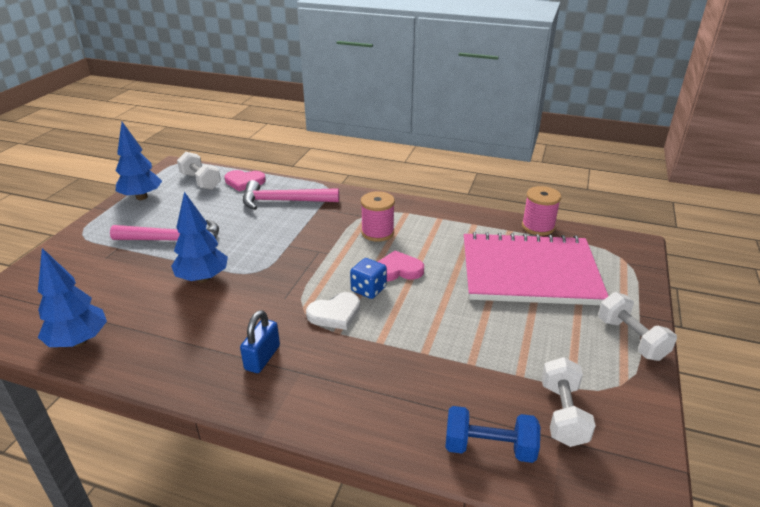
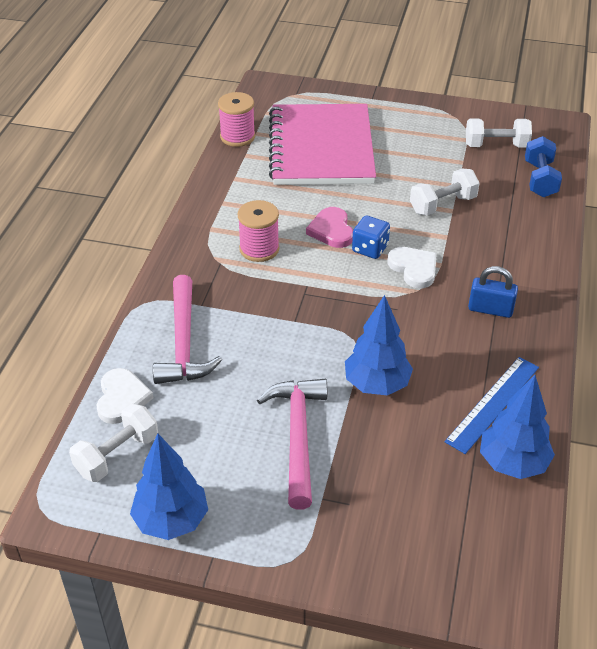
camera: 95 degrees left, 10 degrees up
(146, 340) = (493, 403): none -> blue ruler
(244, 182) = (122, 398): pink heart -> white heart
(631, 339) = (404, 106): white dumbbell -> white dumbbell (442, 205)

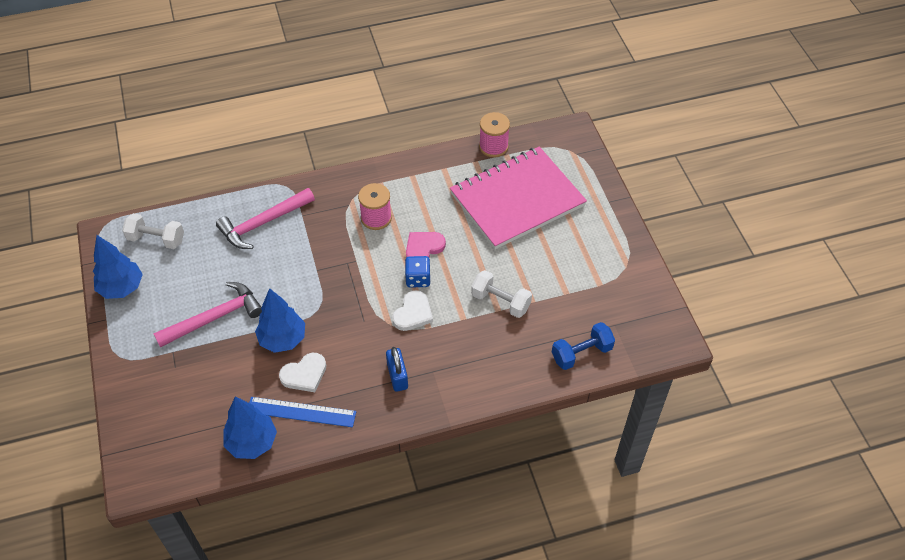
camera: 60 degrees right, 10 degrees up
(122, 398) = (200, 218): white heart -> white heart (304, 374)
(496, 145) = (606, 307): white dumbbell -> none

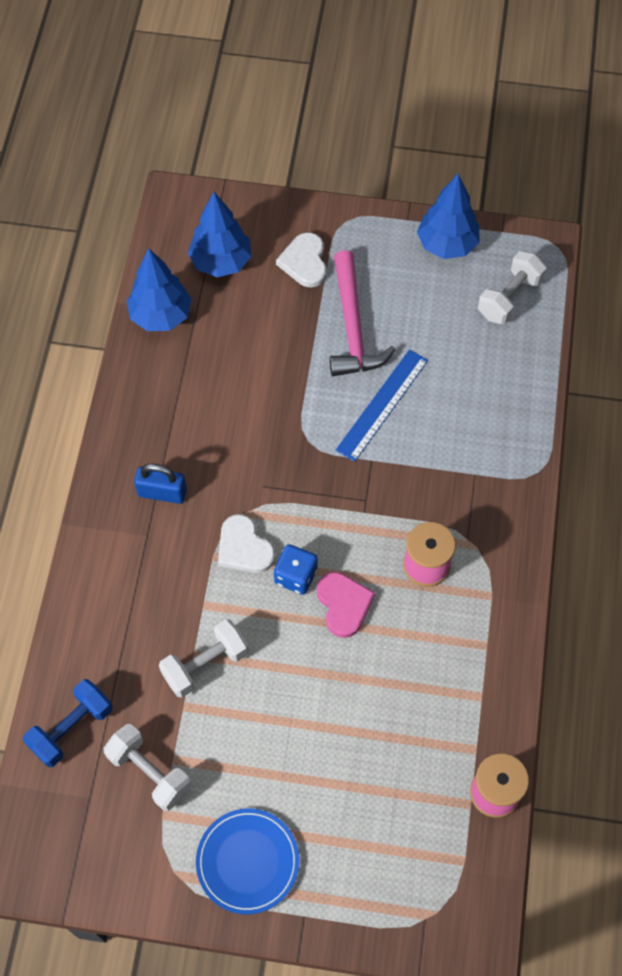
camera: 115 degrees right, 10 degrees up
(263, 223) = (481, 423): pink hammer -> none
(283, 339) = (283, 388): blue tree -> blue tree (221, 262)
(301, 412) = (172, 375): blue ruler -> blue ruler (382, 405)
(304, 374) = (220, 394): white heart -> white heart (304, 262)
(517, 199) = (372, 775): pink notebook -> none
(581, 301) = (149, 772): none -> white dumbbell
(581, 353) = (71, 728): blue dumbbell -> blue dumbbell turned 45 degrees clockwise
(598, 236) = (247, 861): none -> blue plate

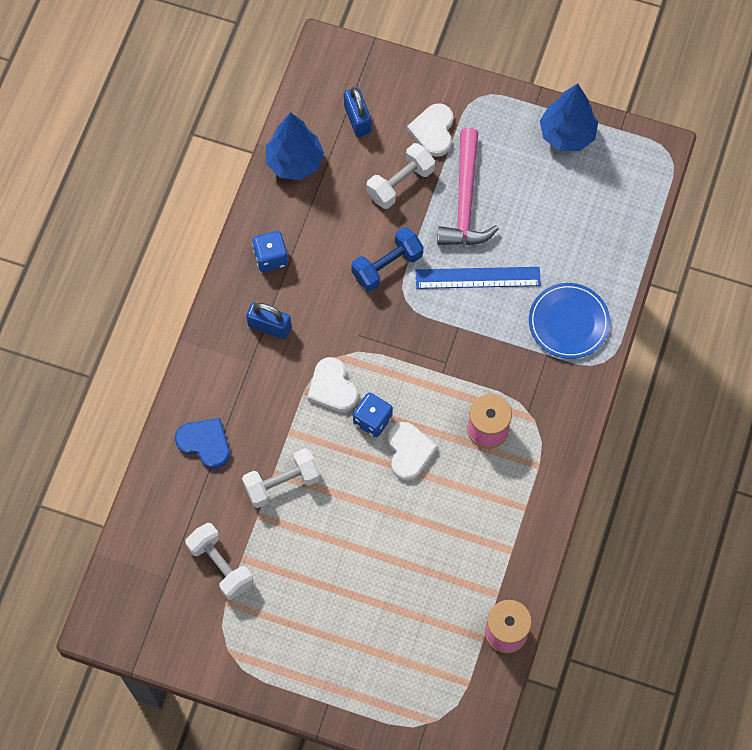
camera: 10 degrees right, 5 degrees up
(71, 728) = (161, 518): blue dumbbell -> blue dumbbell (387, 266)
(109, 633) = (205, 443): none -> blue heart
(151, 419) = (271, 257): none -> blue dice
(221, 262) = (357, 119): blue tree -> blue padlock
(247, 861) = (289, 652): blue plate -> blue plate (568, 322)
(343, 604) = (409, 451): pink heart -> white heart
(382, 405) = (478, 278): blue ruler -> blue ruler turned 45 degrees clockwise
(509, 297) = (613, 195): white dumbbell -> white dumbbell (400, 183)

